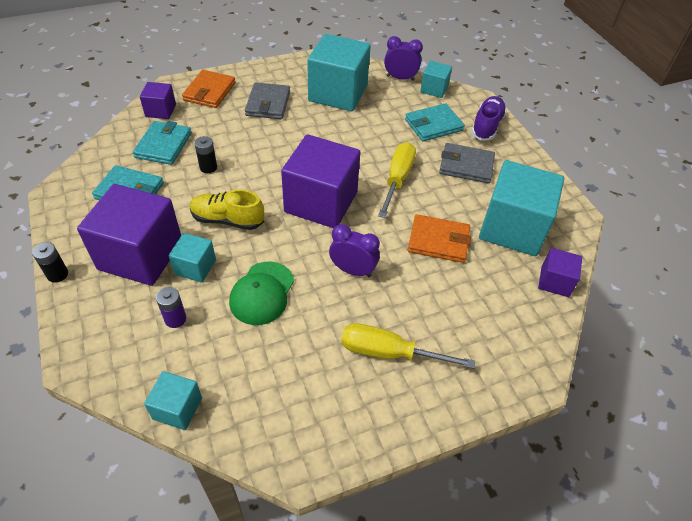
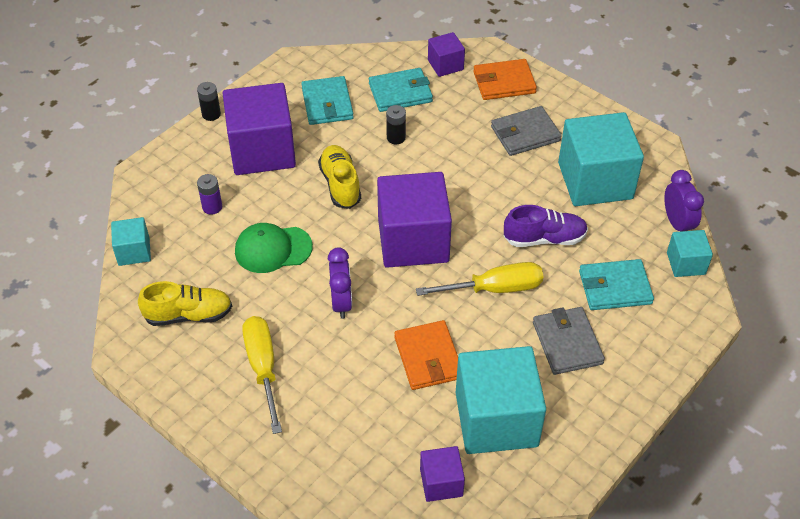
camera: 65 degrees right, 0 degrees up
(195, 267) = (272, 191): turquoise cube -> none
(292, 389) = (188, 315): none -> yellow shoe
(433, 125) = (615, 287): turquoise wallet -> turquoise wallet turned 45 degrees counterclockwise
(486, 126) = (658, 340): purple shoe -> purple shoe (544, 238)

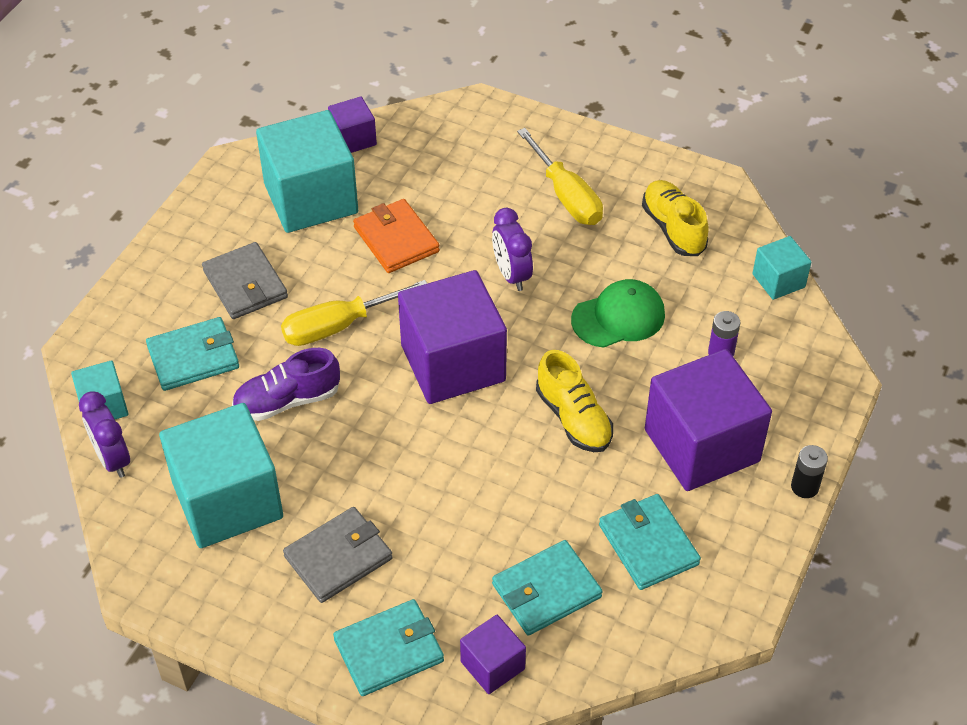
camera: 165 degrees right, 0 degrees up
(188, 315) = (673, 228): yellow shoe -> yellow shoe turned 90 degrees clockwise
(396, 138) = (525, 508): black battery -> none
(504, 82) = (389, 650): orange wallet -> turquoise wallet

